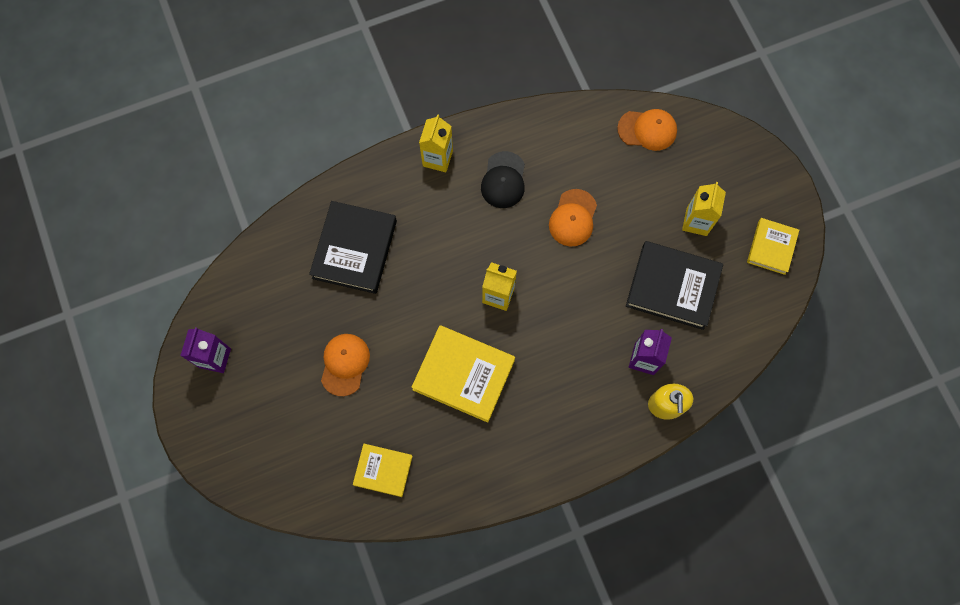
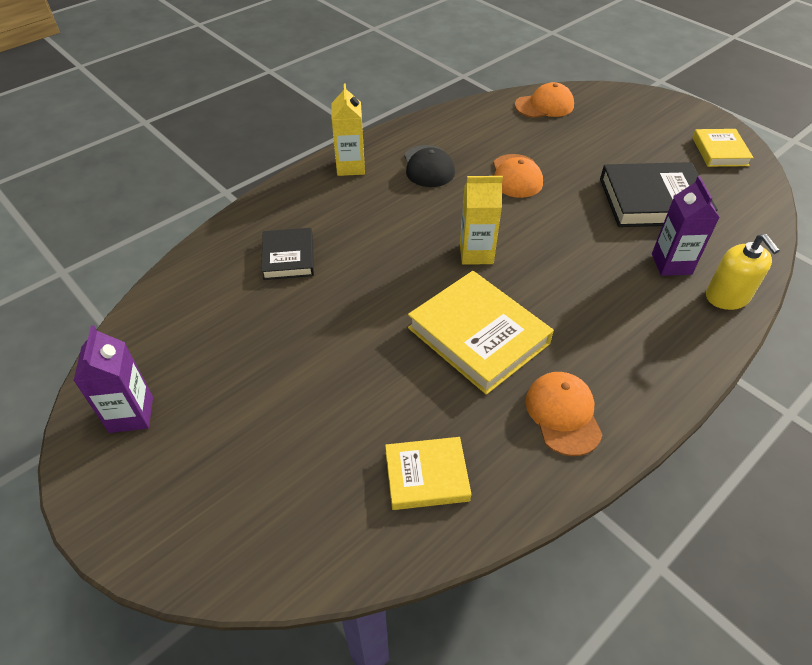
camera: 20 degrees left, 25 degrees down
(345, 364) = (320, 369): orange cap -> orange cap (563, 414)
(354, 249) = (288, 257): black book -> black book, size x0.59
(463, 375) = (478, 336): yellow book -> yellow book turned 45 degrees clockwise
(696, 222) = (637, 151): yellow carton -> none

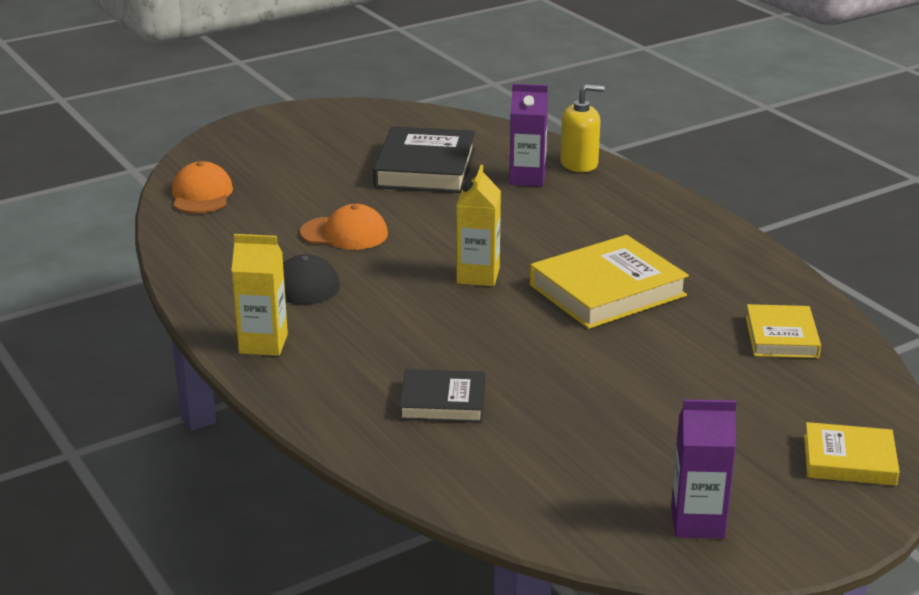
camera: 80 degrees left, 20 degrees down
(563, 414) = (713, 262): orange cap -> none
(720, 151) = (356, 120): yellow book -> yellow book (849, 460)

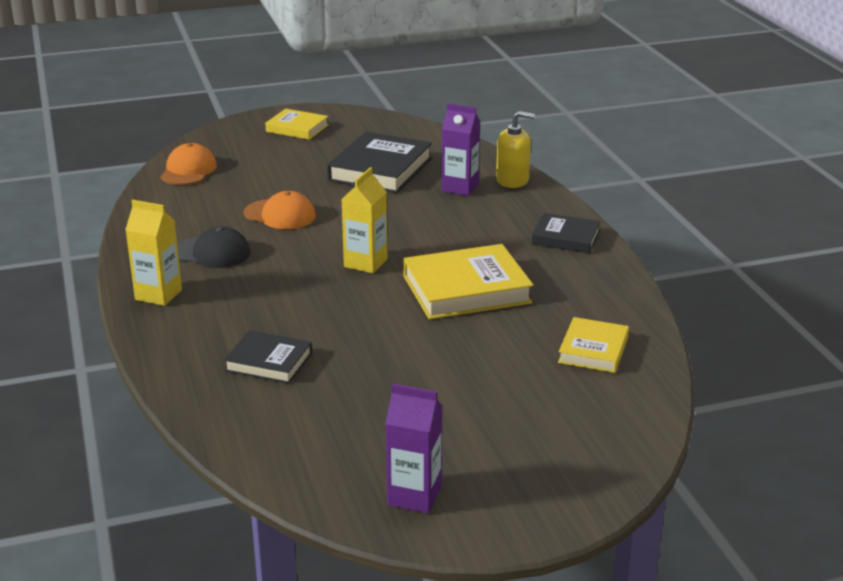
camera: 15 degrees right, 0 degrees up
(676, 220) = (566, 238): none -> black book
(849, 460) = (583, 465): yellow book -> yellow book (297, 128)

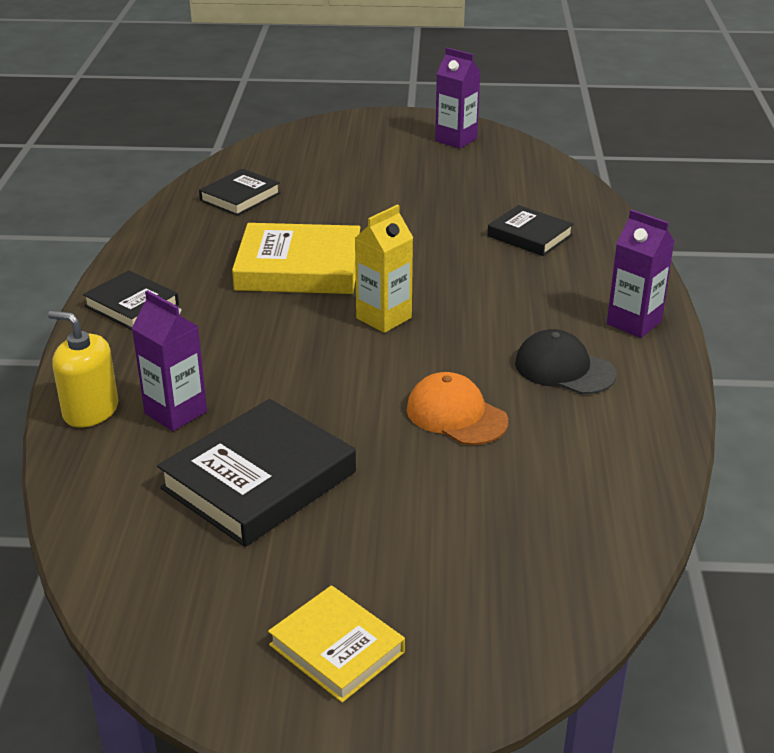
camera: 160 degrees left, 5 degrees up
(158, 295) = (634, 323): yellow carton -> purple carton
(188, 170) = (578, 554): orange cap -> none
(593, 350) = (240, 197): yellow book -> black book

